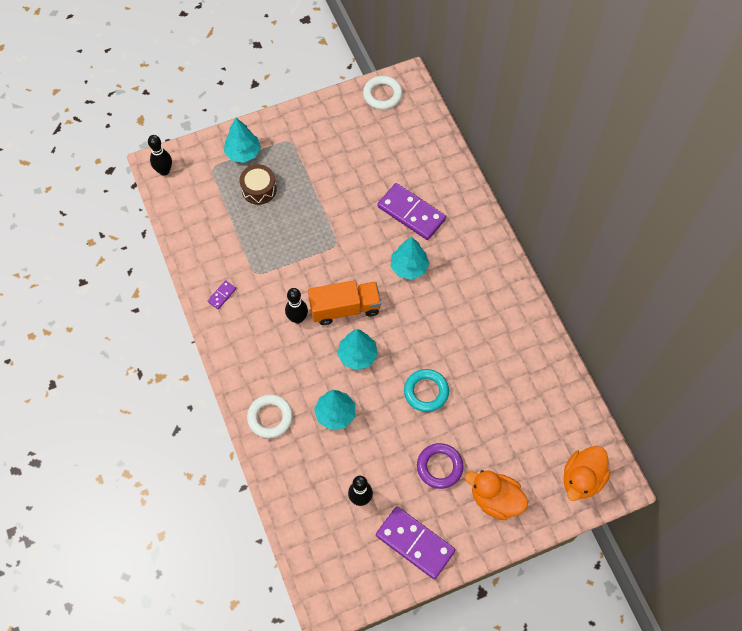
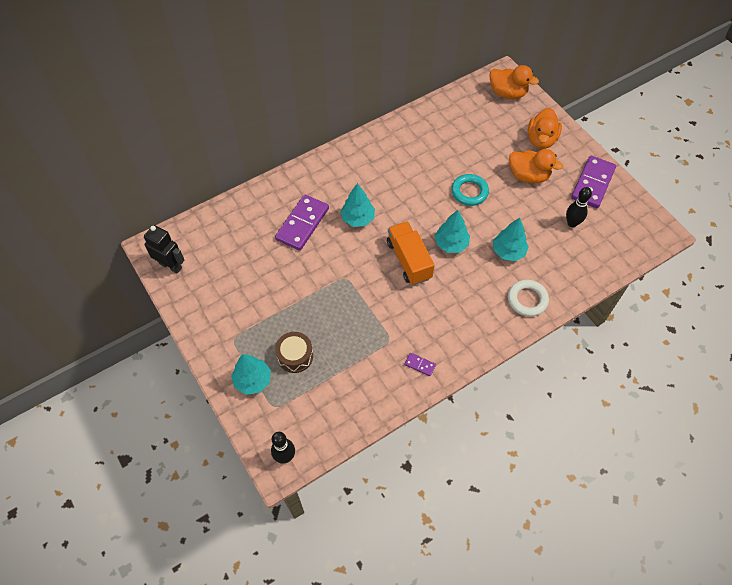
camera: 100 degrees left, 5 degrees down
(297, 318) = (428, 296): black bowling pin -> none
(382, 95) = (171, 265): white ring -> black robot
(439, 467) = (528, 176): purple ring -> orange duck

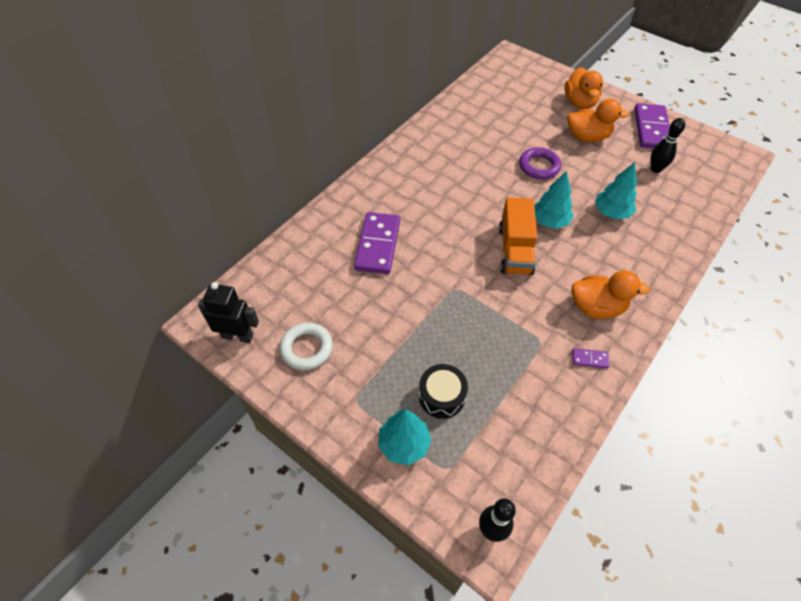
camera: 20 degrees left, 5 degrees down
(295, 356) = (441, 396): brown drum -> black drum
(358, 218) = (437, 222): turquoise tree -> none
(409, 260) = (515, 250): orange truck -> orange truck turned 135 degrees counterclockwise
(469, 192) = (539, 166): turquoise ring -> purple ring
(507, 93) = (523, 70): orange duck -> orange duck (596, 307)
(527, 300) = (659, 254): white ring -> white ring (306, 348)

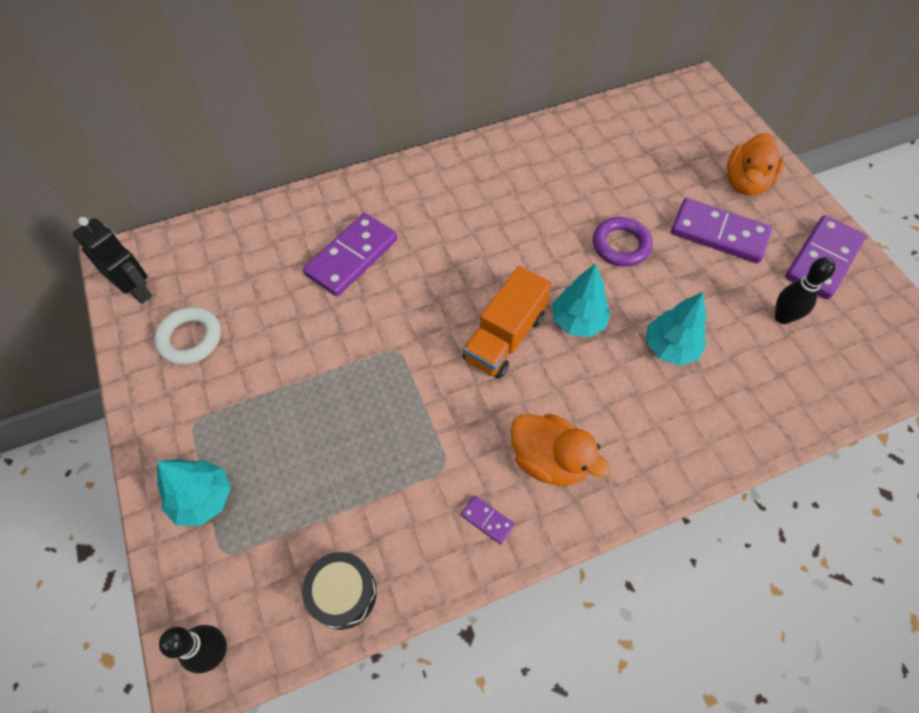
camera: 30 degrees right, 5 degrees up
(441, 396) = (283, 468): black drum -> black drum (343, 593)
(587, 137) = (719, 233): orange duck -> purple domino

